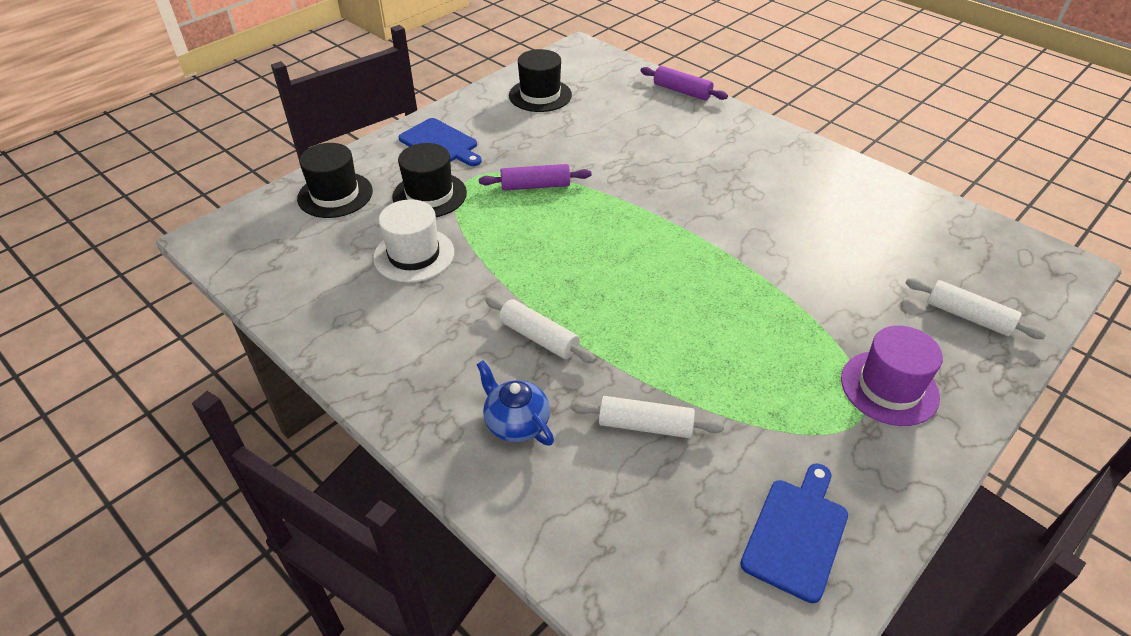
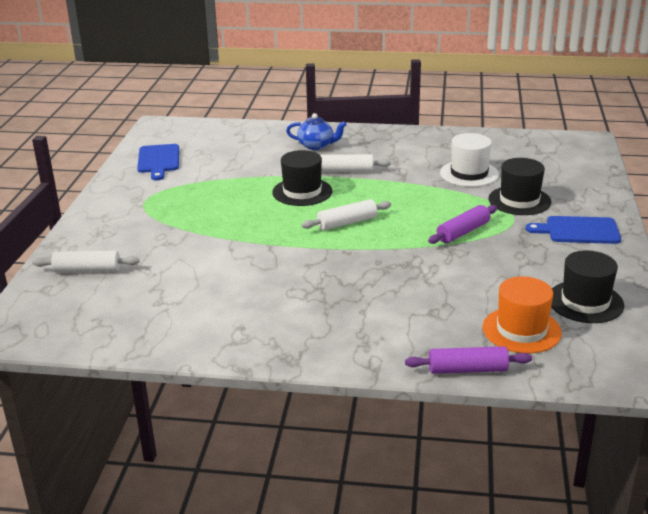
camera: 145 degrees right, 15 degrees down
(335, 195) = (573, 179): black hat -> black hat (302, 192)
(612, 97) = (521, 330): none -> orange hat
(645, 425) = (255, 164): white rolling pin -> white rolling pin (347, 223)
(889, 387) = (132, 218): purple hat -> none

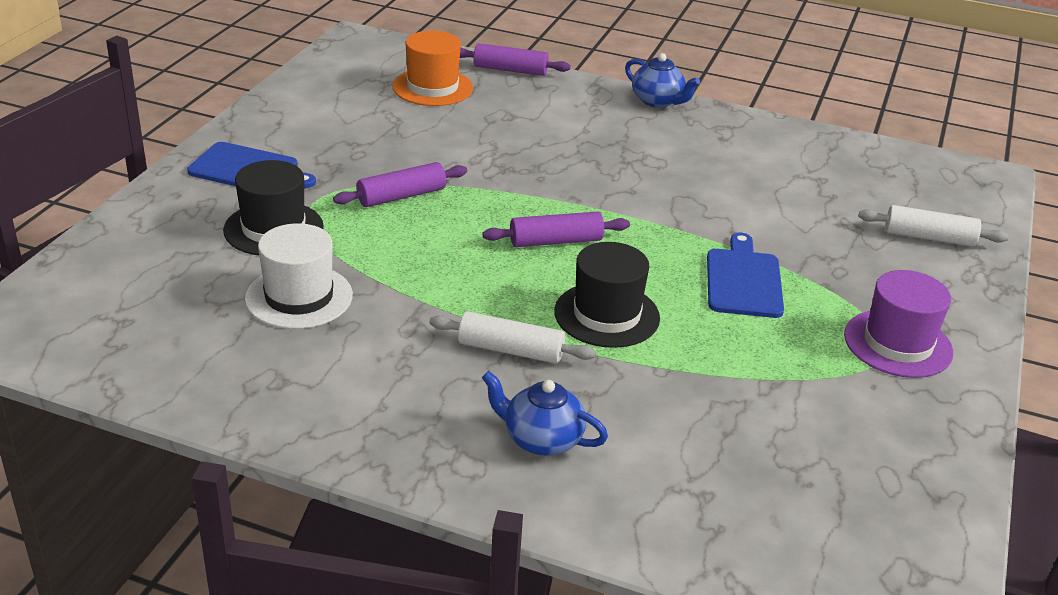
camera: 170 degrees left, 5 degrees up
(136, 205) = (898, 343): none -> purple hat
(158, 160) = (888, 463): blue cutting board -> blue cutting board (743, 280)
(307, 359) = (657, 101): none -> blue teapot
(347, 223) = (556, 241): white rolling pin -> purple rolling pin
(585, 302) = (341, 97): black hat -> none

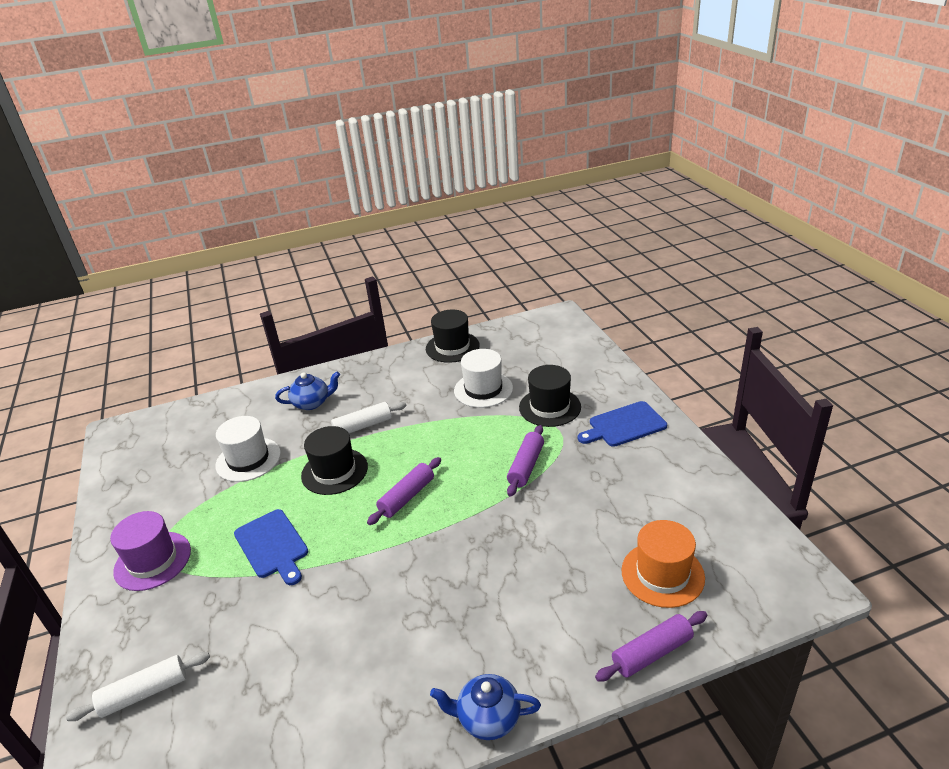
camera: 145 degrees right, 0 degrees up
(219, 392) = (452, 347): none -> black hat
(709, 403) = (248, 459): none -> white hat

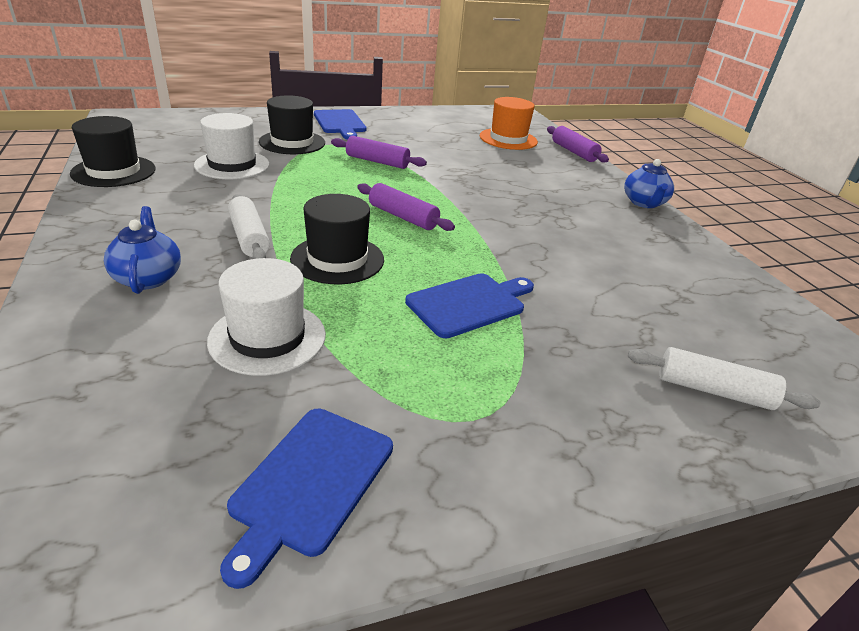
camera: 95 degrees left, 0 degrees up
(139, 495) = (310, 483): none -> blue cutting board
(144, 693) = (713, 390): white rolling pin -> white rolling pin turned 45 degrees counterclockwise
(152, 561) = (494, 424): purple hat -> none

